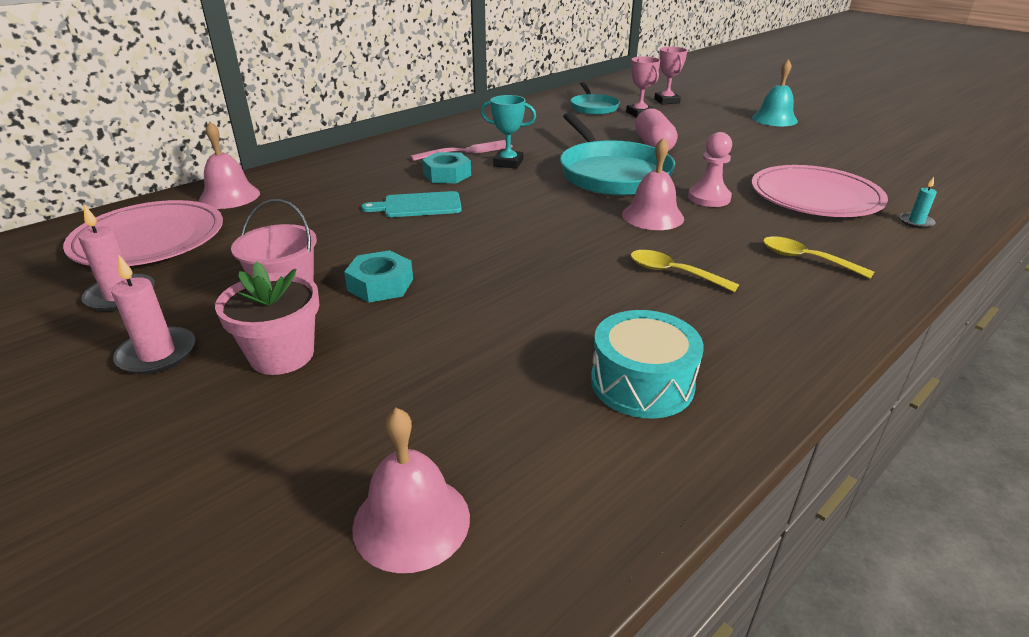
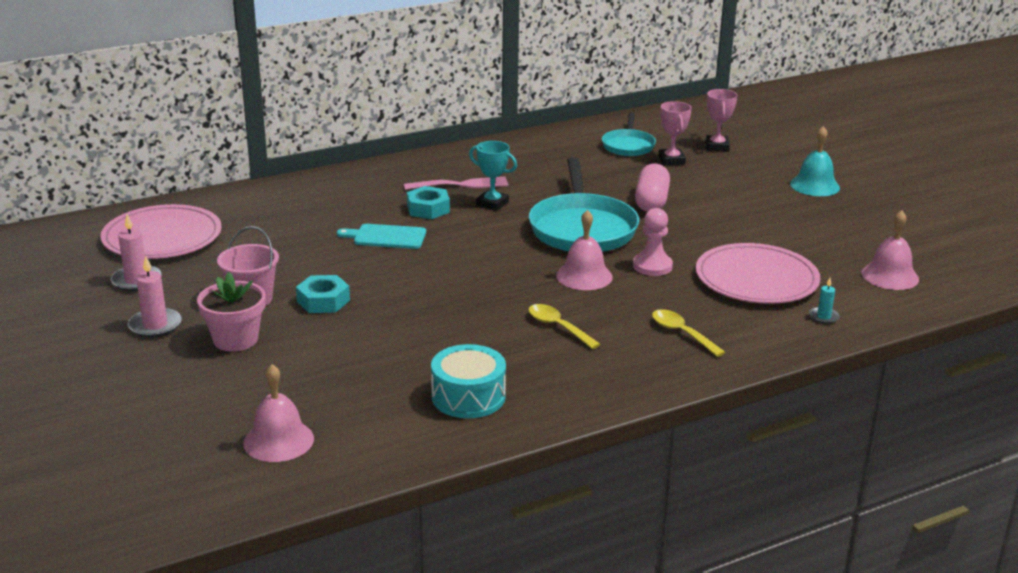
camera: 15 degrees right, 5 degrees down
(229, 196) = (232, 206): pink bell -> pink bell (890, 276)

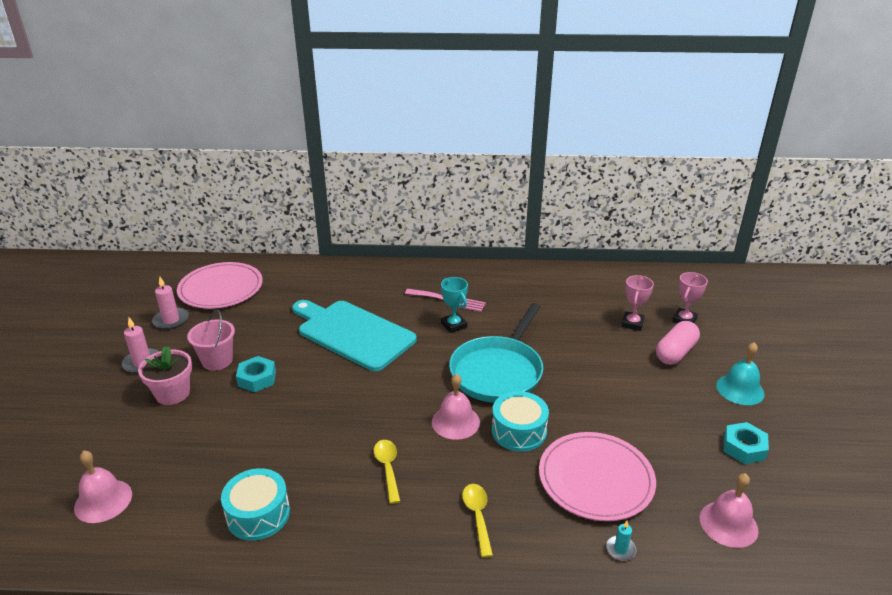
camera: 30 degrees right, 5 degrees up
(386, 237) = (353, 333): turquoise cutting board -> turquoise cutting board, size x2.06
(428, 209) = (404, 316): turquoise nut -> turquoise nut (743, 448)
(628, 145) = (609, 298): turquoise pan -> none
(651, 201) = (578, 362): pink capsule -> pink capsule (675, 353)
(652, 266) = (519, 431): pink pawn -> turquoise drum

